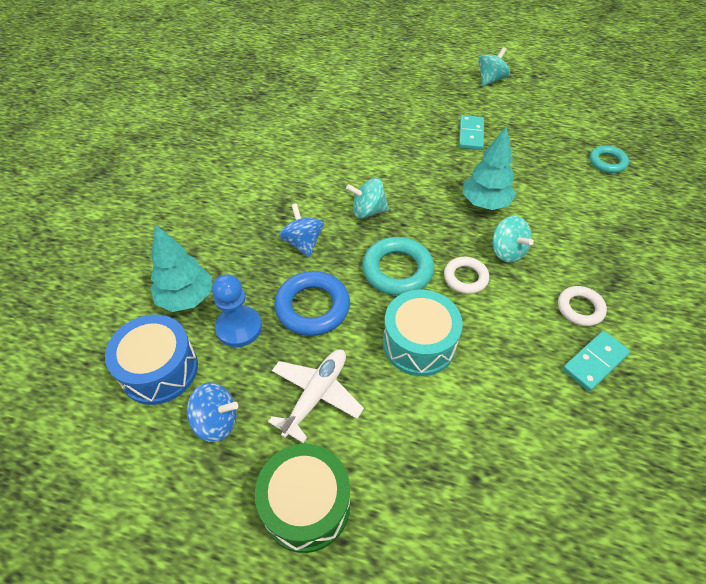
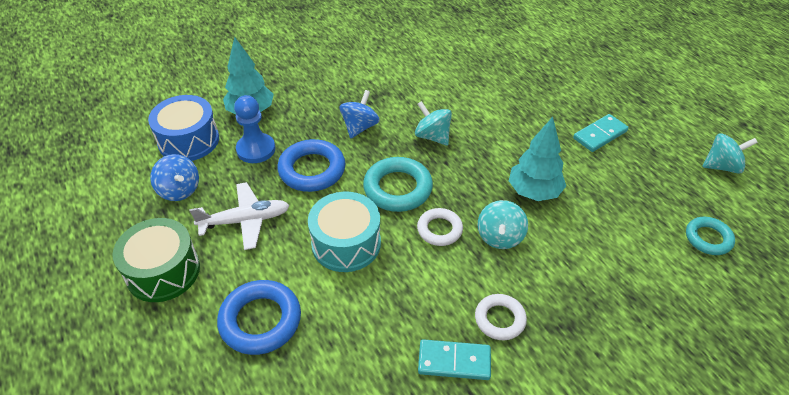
camera: 45 degrees right, 5 degrees down
(442, 462) = (260, 320): none -> blue ring
(490, 80) = (688, 103): turquoise spinning top -> turquoise spinning top (721, 166)

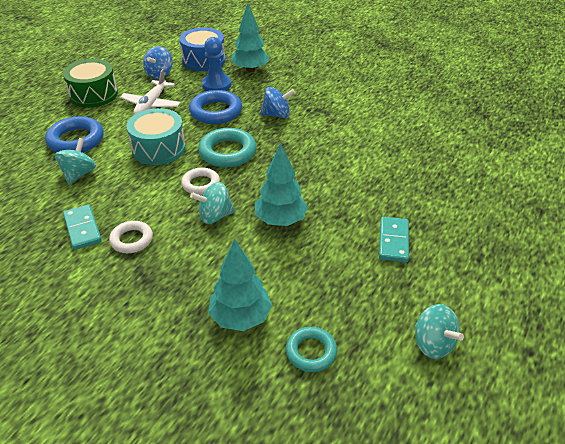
camera: 60 degrees right, 5 degrees down
(245, 221) = (151, 105): white plane -> white plane turned 60 degrees clockwise
(432, 136) = (298, 149): turquoise spinning top -> turquoise spinning top (79, 174)
(600, 135) = (393, 241): turquoise domino -> turquoise domino turned 75 degrees clockwise
(652, 269) = (240, 317): none -> turquoise tree

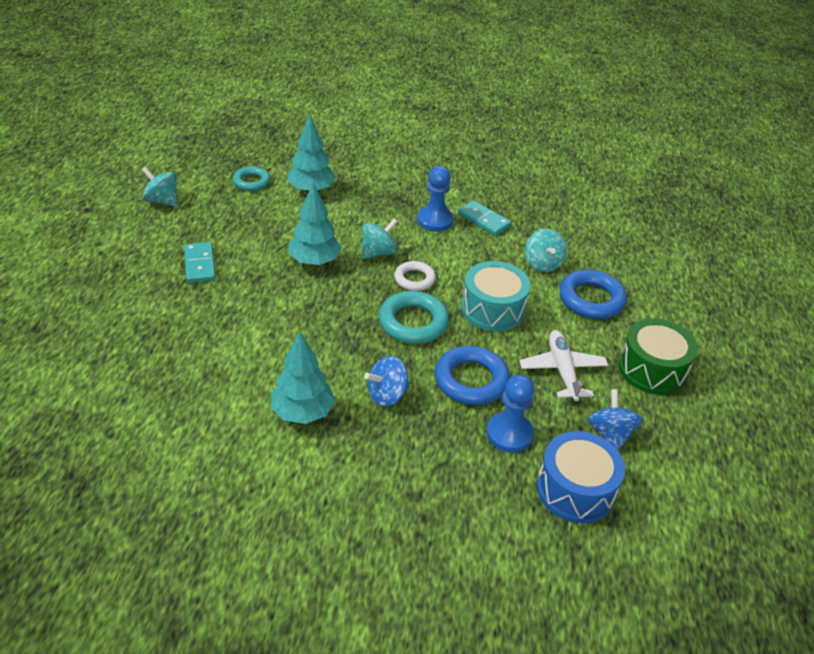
camera: 155 degrees right, 0 degrees up
(132, 240) = (435, 220): white ring -> blue pawn
(250, 69) = (483, 486): turquoise tree -> turquoise tree (303, 412)

